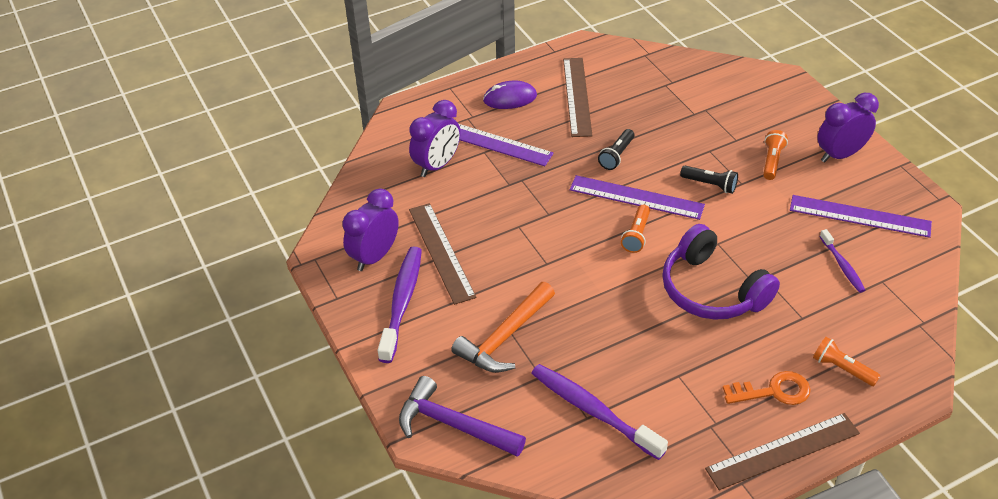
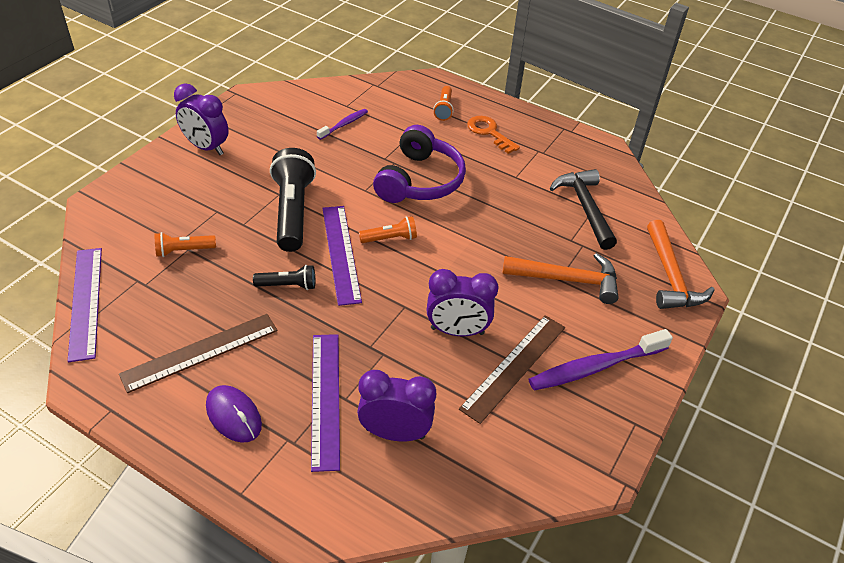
camera: 125 degrees left, 0 degrees up
(374, 256) = (563, 420): purple clock -> purple clock (457, 331)
(454, 425) = (670, 276): purple hammer -> orange hammer
(593, 411) = (585, 208): purple toothbrush -> black hammer
(710, 185) = (293, 212): black flashlight -> black flashlight, size x2.00
(772, 161) = (237, 183): orange flashlight -> orange flashlight (184, 250)
(783, 451) = (532, 120): brown ruler -> none
(859, 216) = (281, 125): purple ruler -> purple ruler (86, 302)

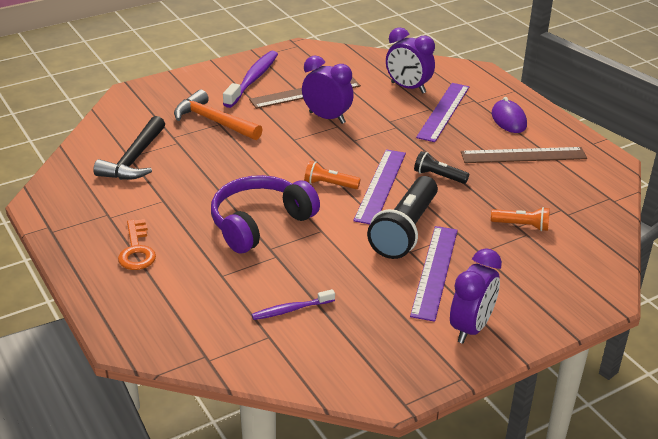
camera: 150 degrees left, 10 degrees down
(86, 302) = (613, 210): purple ruler -> purple ruler (434, 271)
(206, 147) = (471, 328): purple clock -> purple clock turned 60 degrees clockwise
(444, 109) = (155, 294): orange flashlight -> none
(595, 367) = (253, 79): purple toothbrush -> purple toothbrush turned 75 degrees counterclockwise
(670, 276) = (134, 103): orange hammer -> none

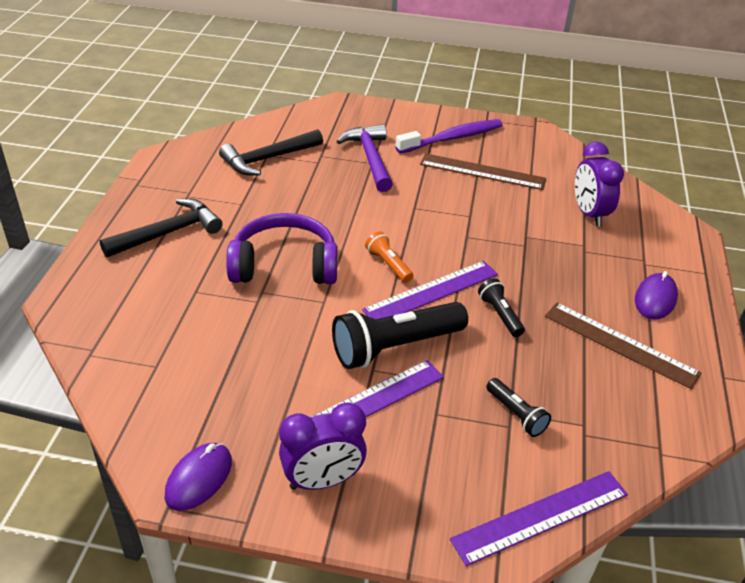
camera: 40 degrees right, 5 degrees up
(136, 250) = (168, 233): orange key -> black hammer
(214, 121) = (370, 158): orange hammer -> purple hammer
(291, 310) = (203, 355): purple toothbrush -> none
(327, 118) = (470, 203): purple clock -> none
(399, 377) = (199, 478): none -> purple mouse
(443, 111) = (594, 255): purple ruler -> purple ruler (541, 517)
(522, 226) = (516, 414): orange flashlight -> black flashlight

